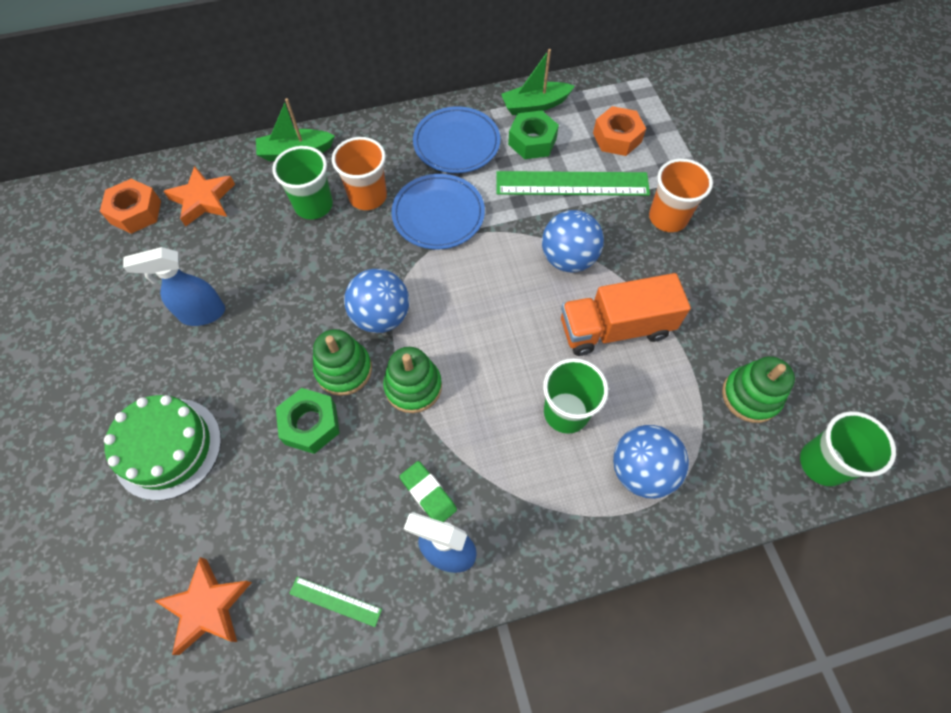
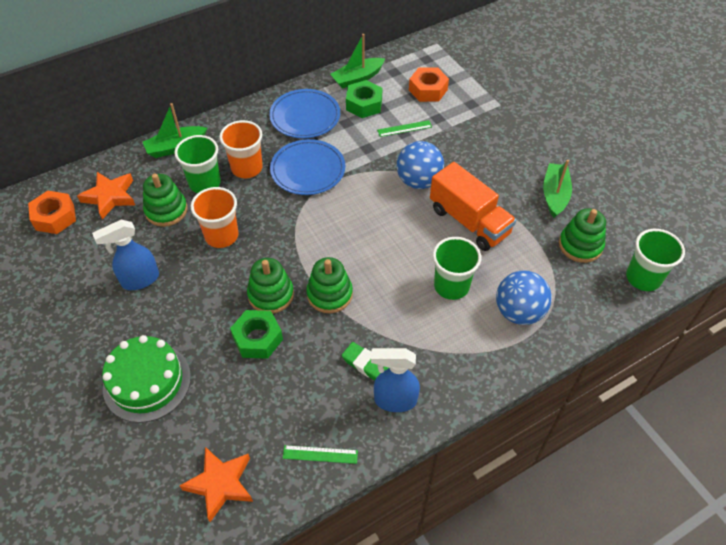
camera: 15 degrees left, 10 degrees down
(259, 231) = (166, 210): none -> green stacking toy
(381, 316) = (287, 251): blue ball -> none
(572, 184) = (404, 128): green ruler -> green ruler, size x0.45
(615, 328) = (469, 221): orange truck -> orange truck turned 105 degrees counterclockwise
(668, 218) = (483, 138): orange cup -> orange cup (221, 236)
(737, 317) = (554, 195): none -> green boat

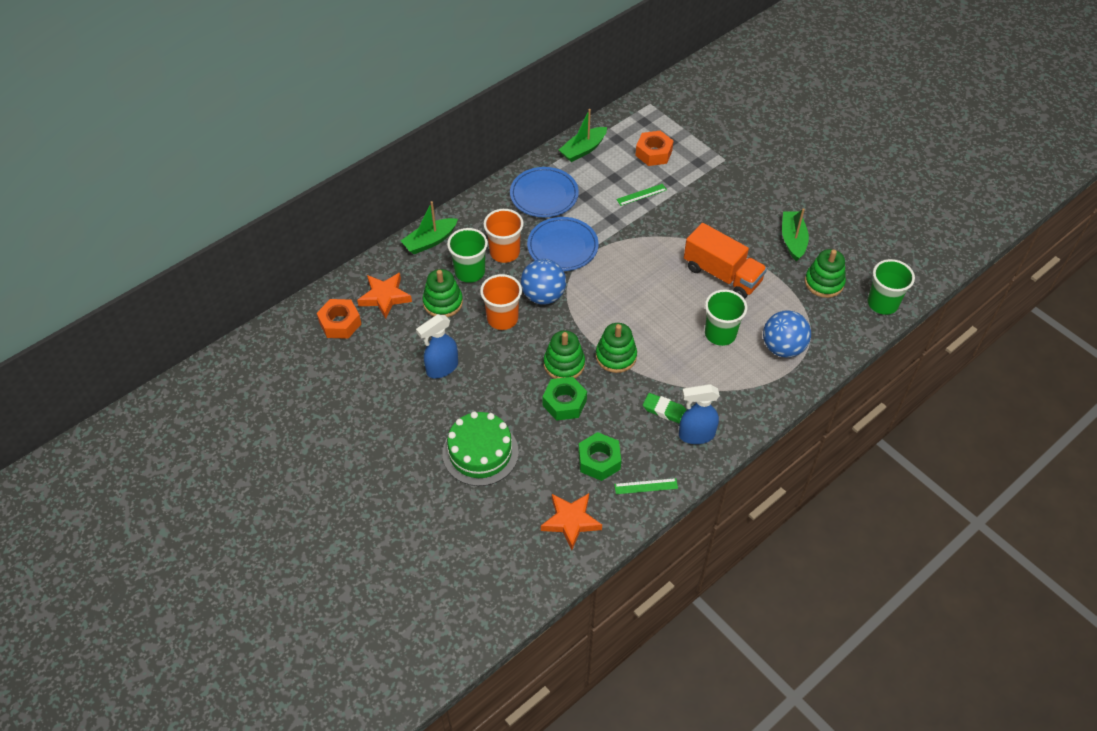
camera: 10 degrees left, 0 degrees up
(364, 104) = (596, 175): green nut -> green nut (599, 460)
(418, 181) = (667, 243): blue ball -> blue ball (543, 296)

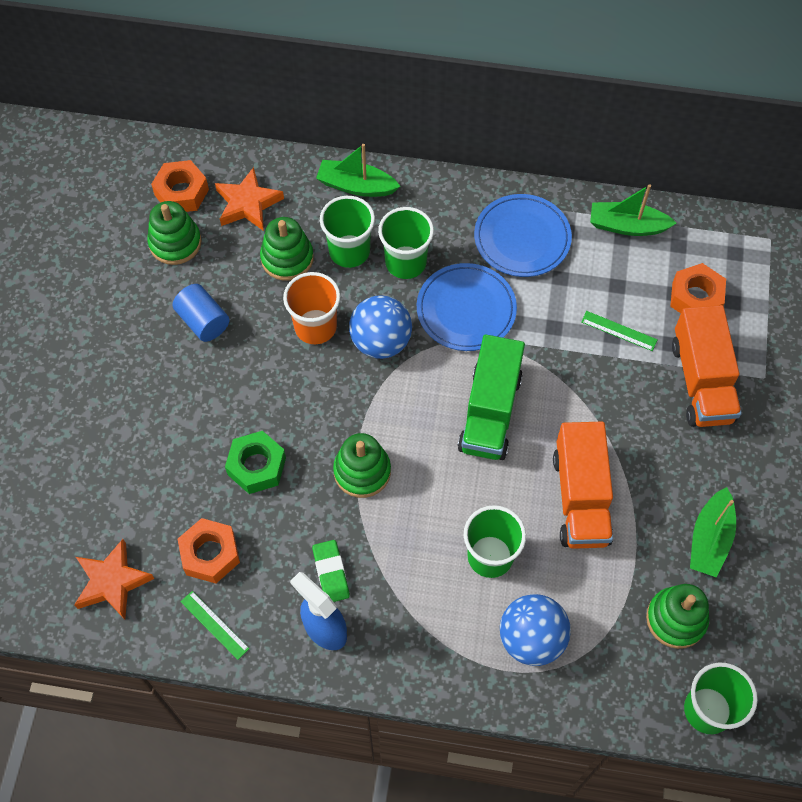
camera: 50 degrees right, 10 degrees up
(441, 368) = (203, 321): blue spray bottle -> blue cylinder
(480, 452) = (129, 434): green cake -> none
(504, 252) = (405, 262): orange cup -> green cup
(564, 364) = (307, 429): green stacking toy -> green stacking toy (175, 243)
(599, 460) = (210, 554): green nut -> orange nut
(635, 278) = (490, 412): none -> green truck
(703, 183) = (701, 381): none -> orange truck
(793, 240) = (710, 539): green boat -> green boat turned 150 degrees clockwise

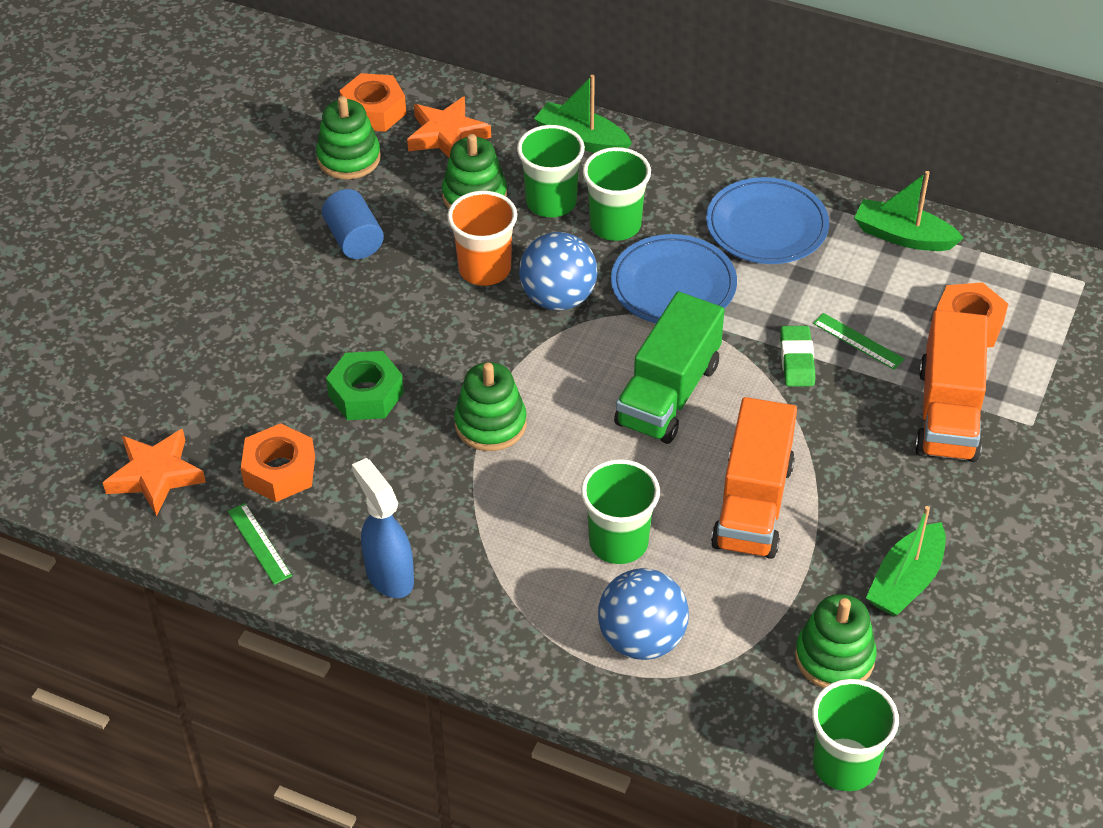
camera: 15 degrees right, 15 degrees down
(331, 573) = (417, 519): green eraser -> green eraser (797, 360)

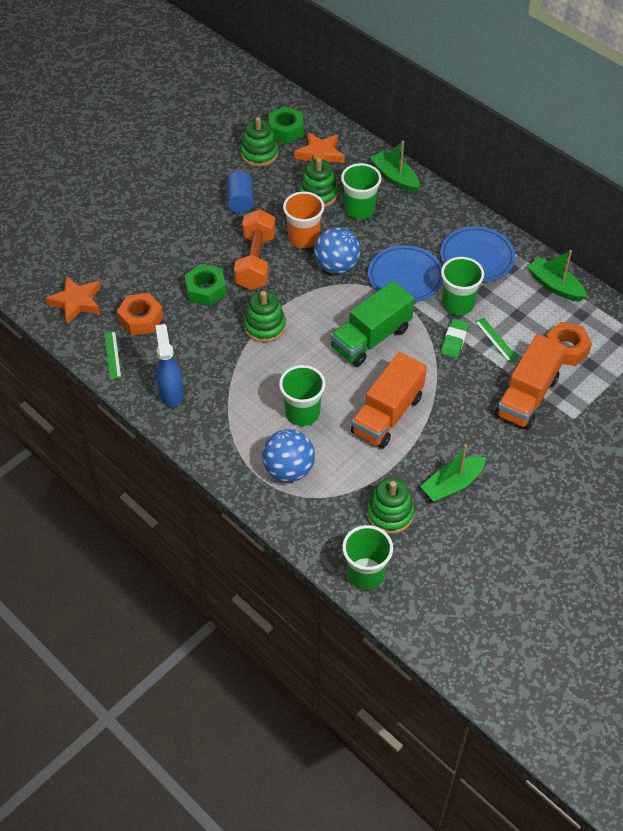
camera: 20 degrees right, 5 degrees up
(373, 111) = (286, 130): orange nut -> green nut
(425, 326) = (255, 261): none -> orange dumbbell
(615, 225) = (389, 233): green cup -> green cup (457, 304)

